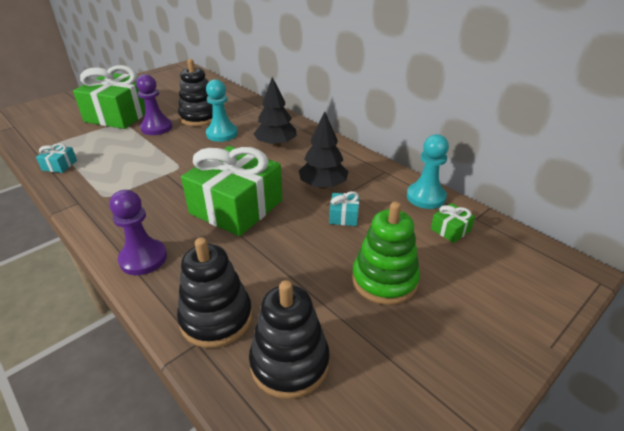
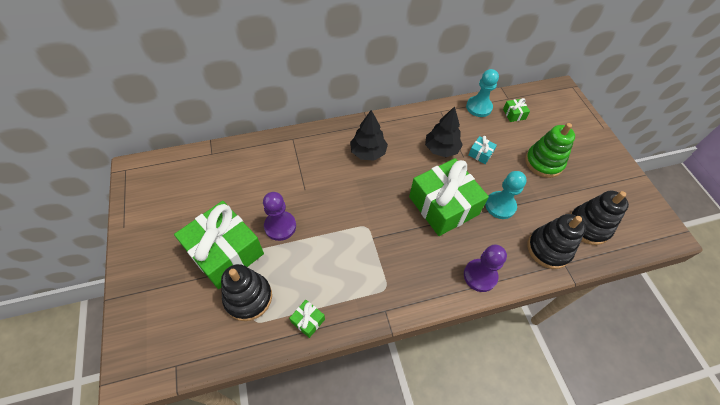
camera: 65 degrees left, 20 degrees up
(59, 165) = (308, 320): turquoise gift -> green gift
(200, 117) = (281, 187): black stacking toy -> black stacking toy (248, 297)
(222, 134) = (326, 181): turquoise pawn -> turquoise pawn (500, 206)

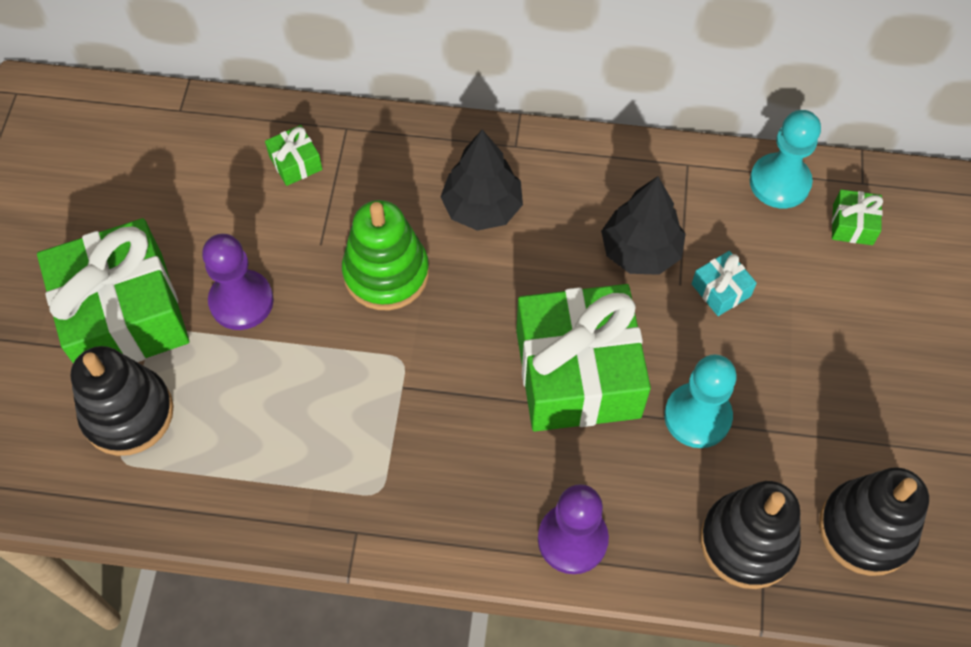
camera: 25 degrees right, 5 degrees up
(308, 320) = (211, 495): green gift -> green gift (295, 163)
(544, 162) = (853, 357): green stacking toy -> green stacking toy (386, 273)

